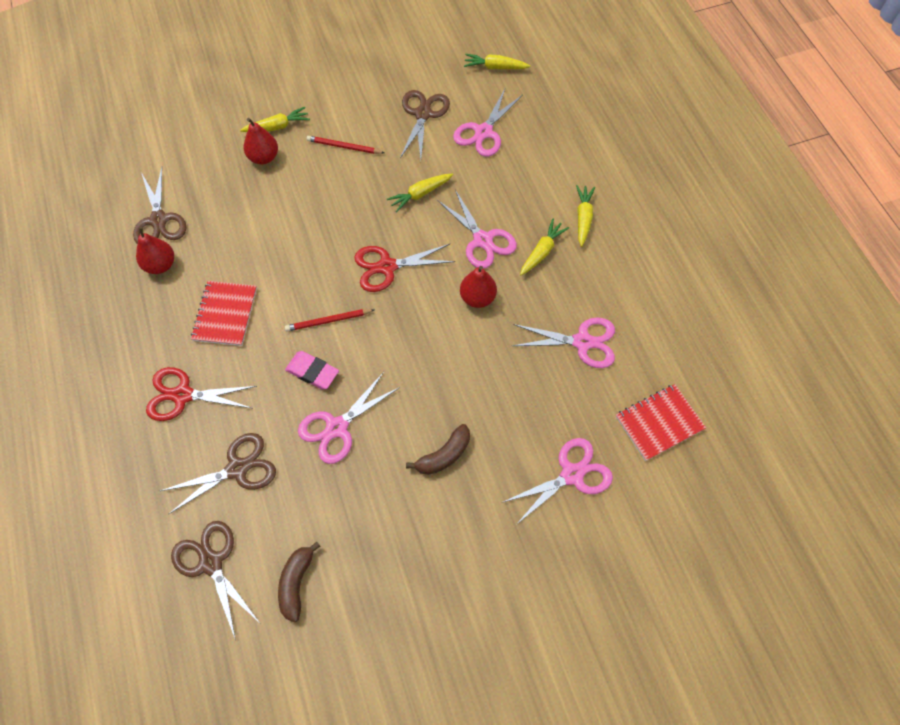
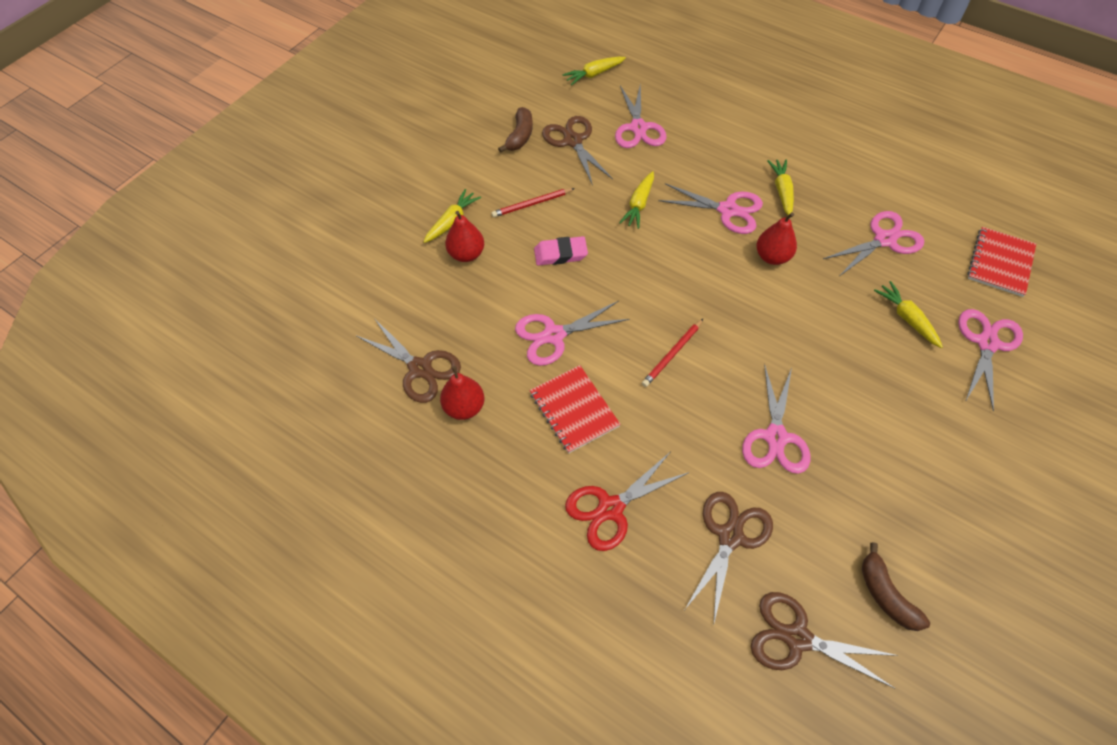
camera: 35 degrees left, 5 degrees down
(263, 254) = (554, 335): none -> pink scissors
(312, 372) = (705, 406): pink eraser -> pink eraser (560, 254)
(387, 267) = (674, 278): red scissors -> none
(444, 455) = (882, 397): brown banana -> brown banana (520, 136)
(583, 218) = (784, 148): yellow carrot -> yellow carrot (906, 318)

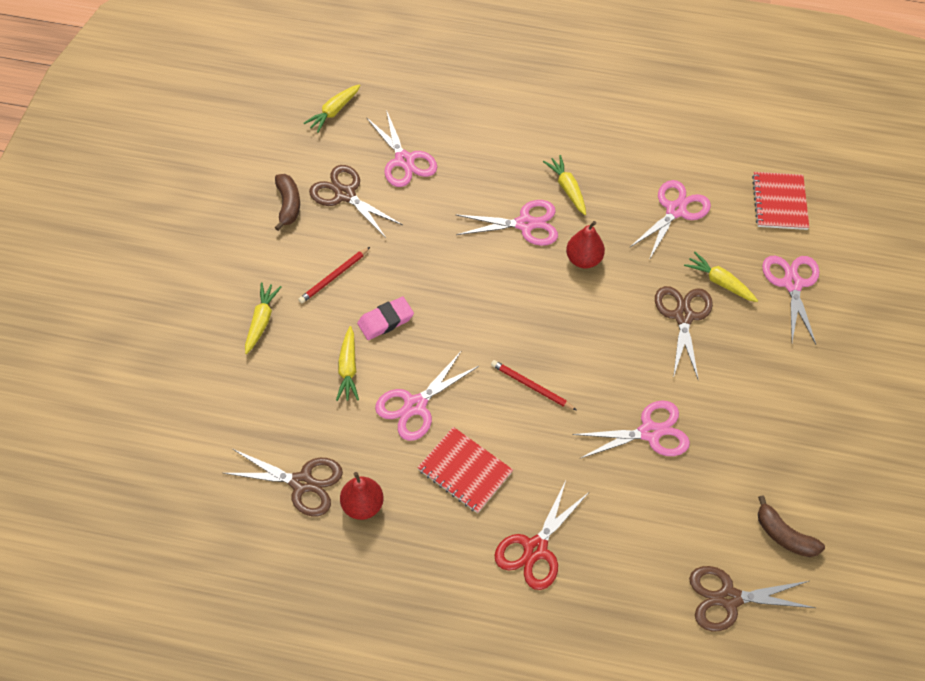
camera: 25 degrees left, 0 degrees up
(466, 254) = (293, 351): red pear -> none
(639, 205) = (439, 245): yellow carrot -> yellow carrot (348, 369)
(672, 354) = (531, 386): red pencil -> red pencil turned 105 degrees clockwise
(730, 536) = (644, 534): brown scissors -> brown scissors (683, 316)
(775, 437) = (649, 432): pink scissors -> pink scissors turned 90 degrees counterclockwise

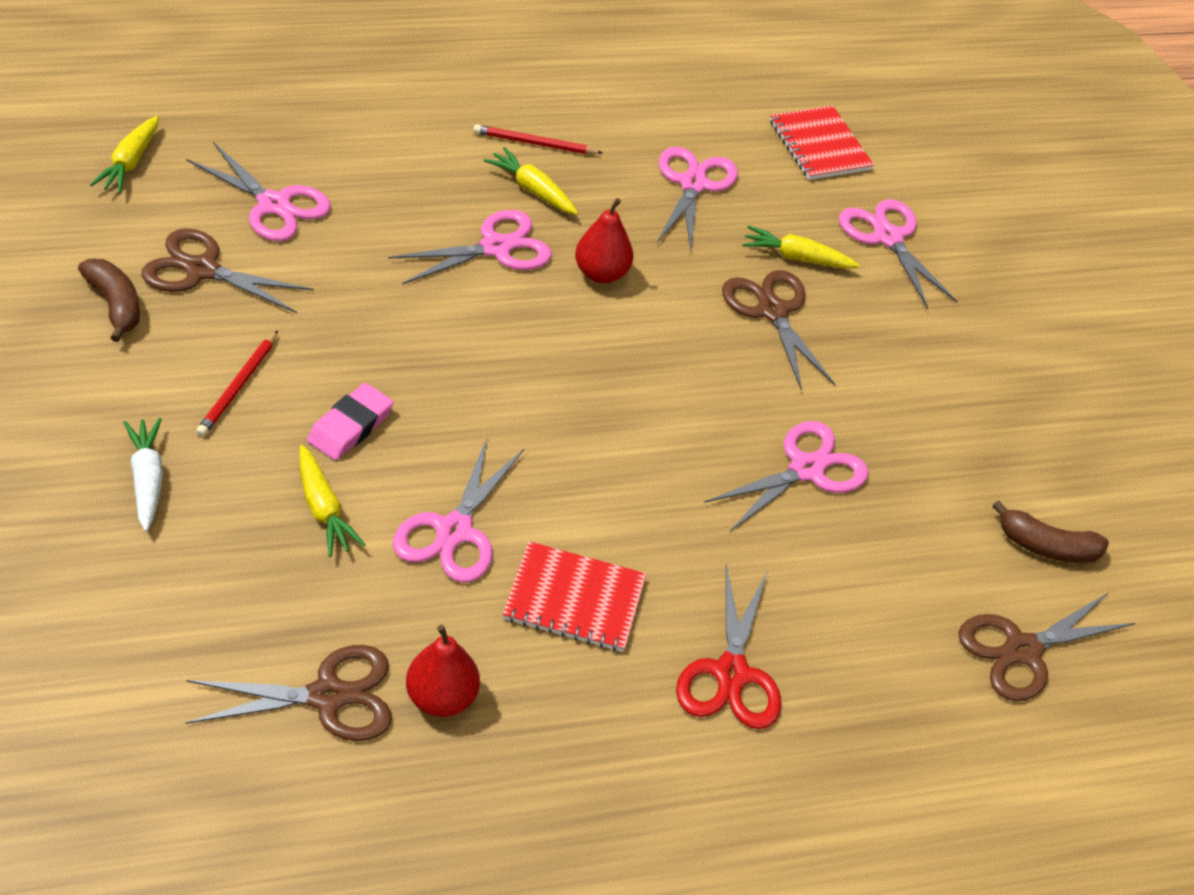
camera: 30 degrees left, 10 degrees down
(261, 320) = (147, 479): yellow carrot -> white carrot
(531, 386) = (613, 456): red pencil -> red pencil (534, 144)

